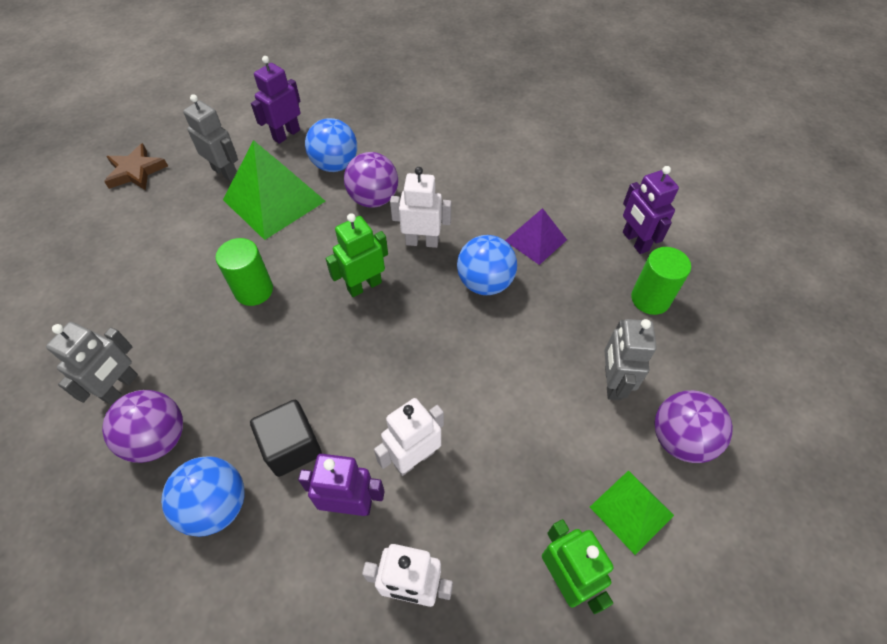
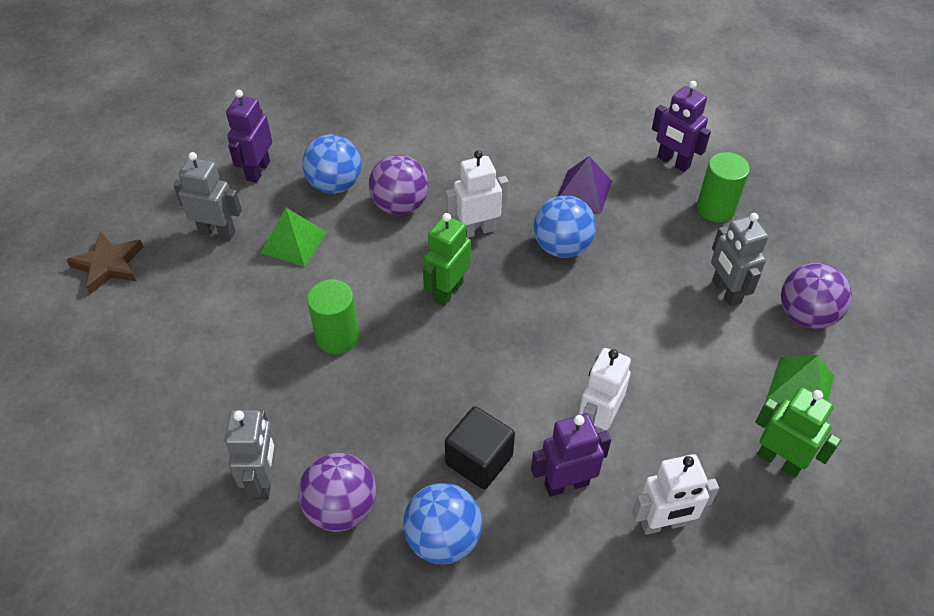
camera: 25 degrees left, 5 degrees down
(274, 200) = (293, 242): green pyramid -> green pyramid, size x0.58

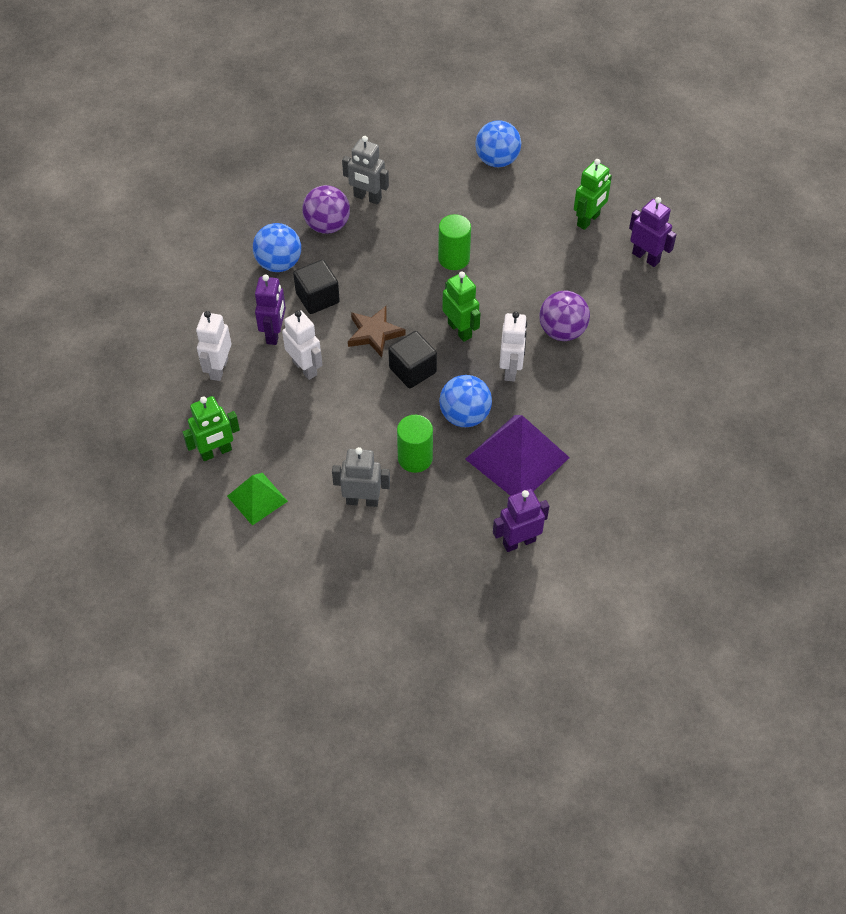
camera: 115 degrees right, 5 degrees up
(109, 265) = (584, 159): brown star -> brown star (374, 333)
(217, 232) = (588, 220): grey robot -> green robot
(293, 242) = (555, 259): green pyramid -> none
(335, 185) = (606, 299): blue ball -> blue ball (497, 160)
(531, 313) = (412, 370): none -> black cube
(584, 191) = (517, 458): purple pyramid -> purple pyramid, size x1.73
(715, 208) = (448, 543): green cylinder -> green cylinder (415, 458)
(805, 315) = (310, 540): purple ball -> none

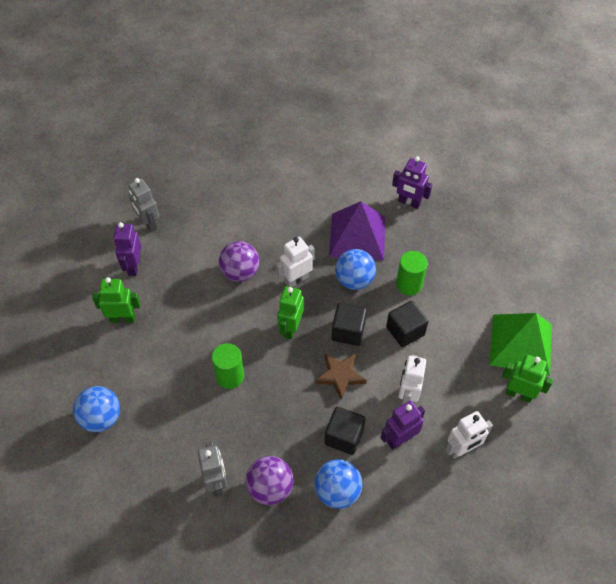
camera: 130 degrees left, 0 degrees up
(257, 498) = (521, 344): green pyramid -> green pyramid, size x1.73
(362, 500) = (463, 290): grey robot -> grey robot (148, 223)
(367, 415) = (405, 331): none -> black cube

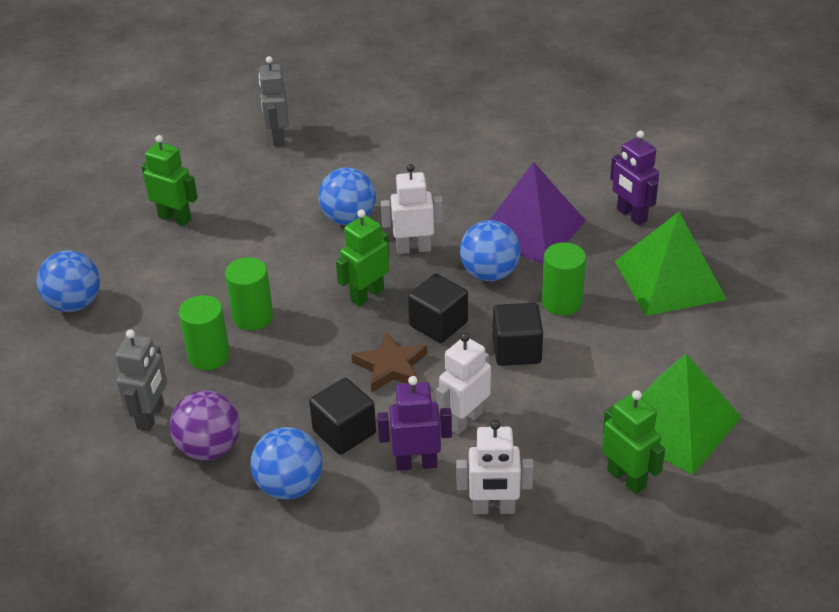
camera: 30 degrees right, 15 degrees down
(133, 266) = (228, 172): purple robot -> none
(222, 419) = (209, 356): none -> green cylinder
(240, 272) = (349, 219): purple ball -> blue ball
(458, 243) = (669, 280): none -> green pyramid

